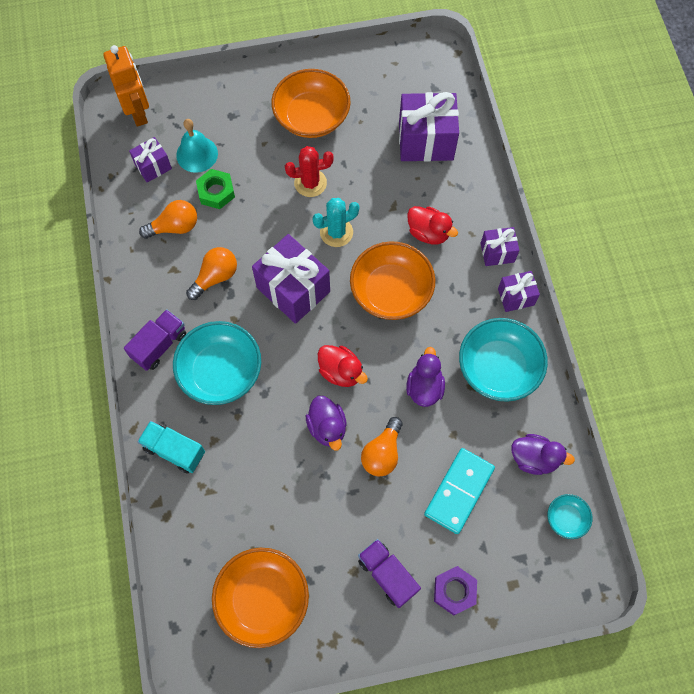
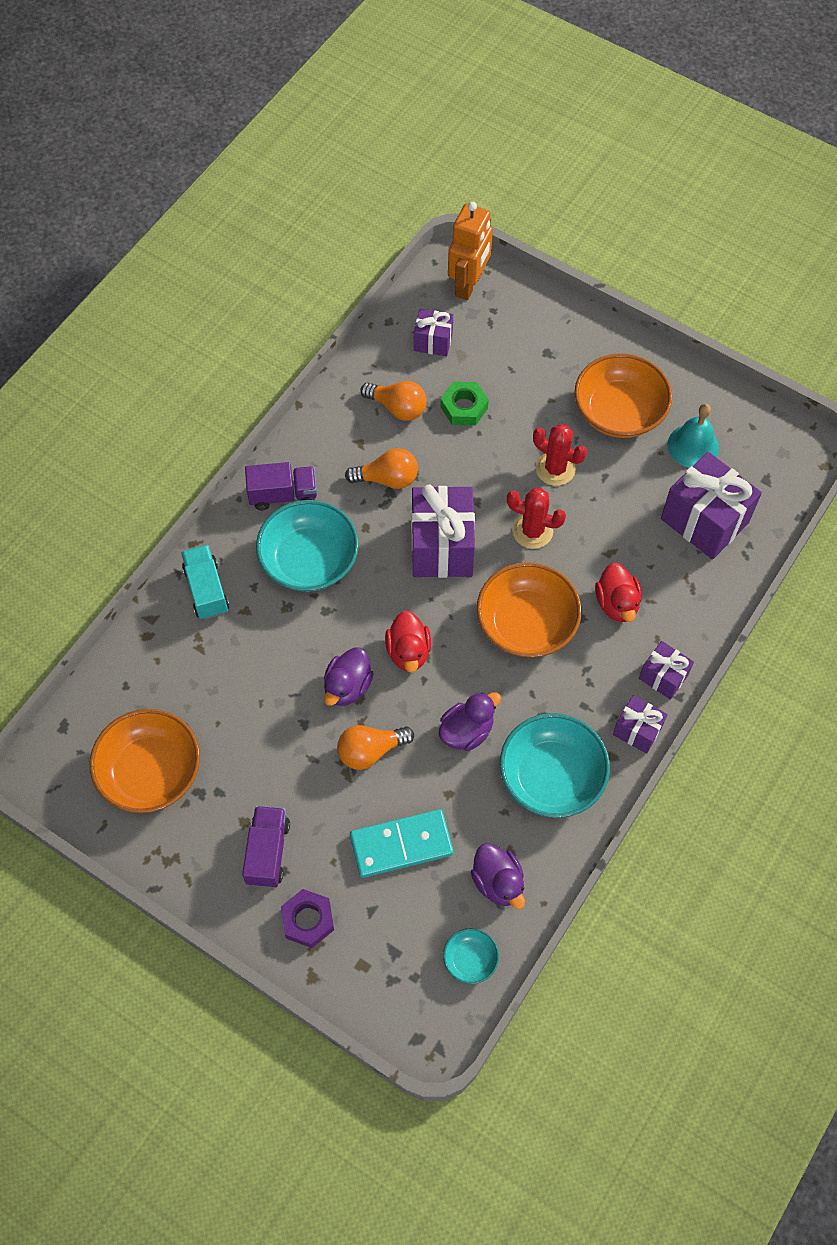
camera: 45 degrees right, 5 degrees down
(197, 154) = (481, 361): turquoise bell -> turquoise bell (693, 446)
(336, 232) = (532, 531): turquoise cactus -> red cactus

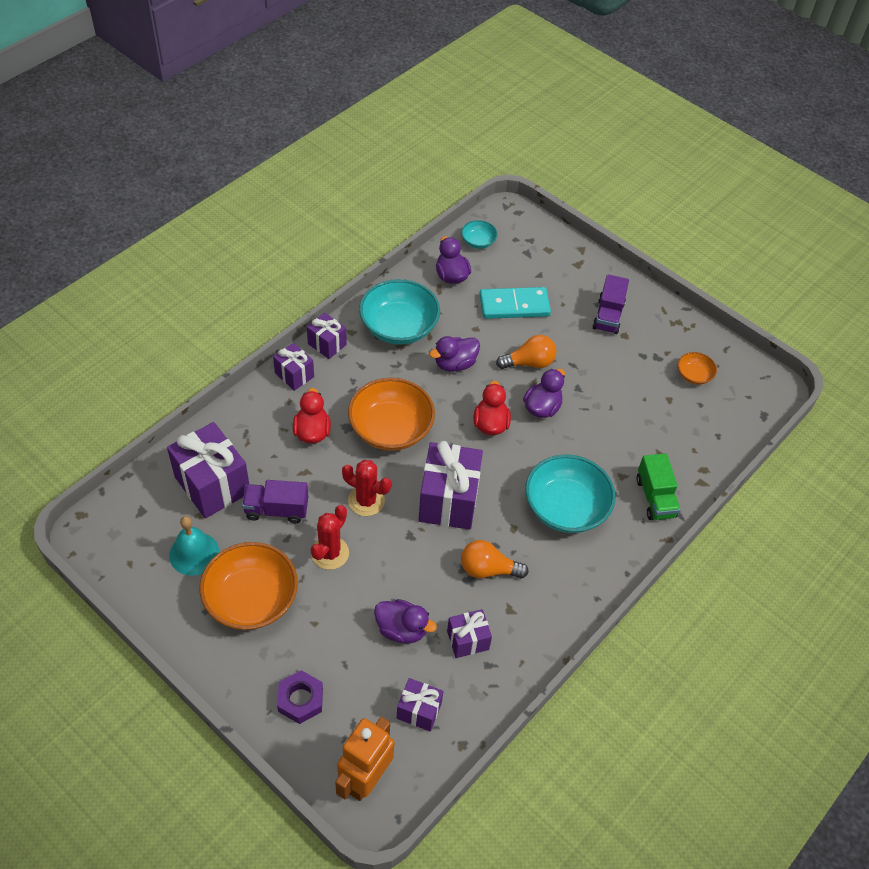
camera: 175 degrees left, 10 degrees down
(151, 772) = (694, 375): orange bowl -> orange bowl, size x0.49
(206, 590) = (655, 497): turquoise truck -> green truck
(283, 495) = (586, 570): purple truck -> purple truck (276, 510)
(308, 920) = (582, 276): purple nut -> purple nut (300, 700)
(397, 408) = (468, 640): orange light bulb -> purple gift
(464, 407) = (402, 629): green nut -> purple duck
(555, 469) = (330, 553): red cactus -> red cactus turned 75 degrees clockwise

